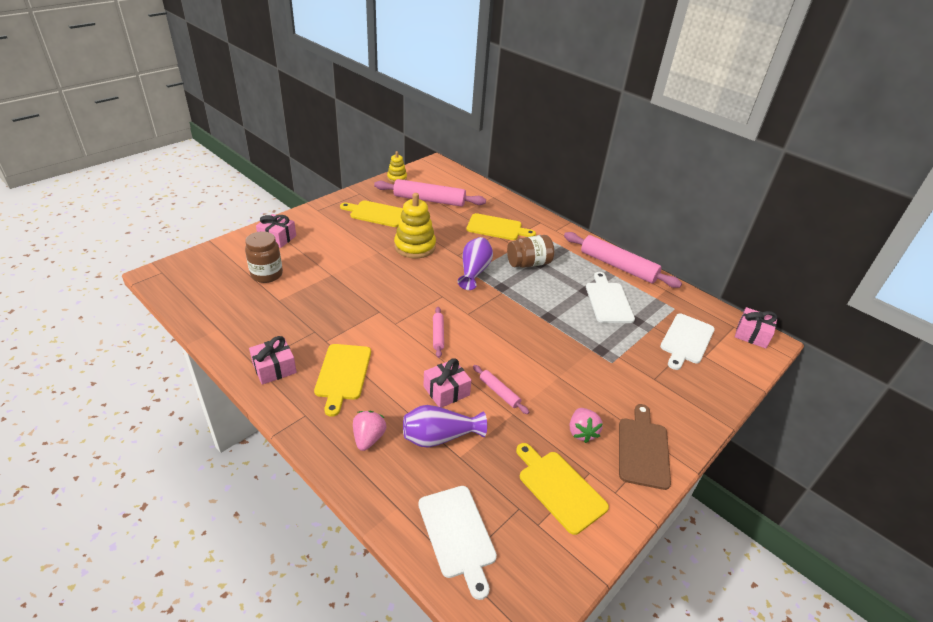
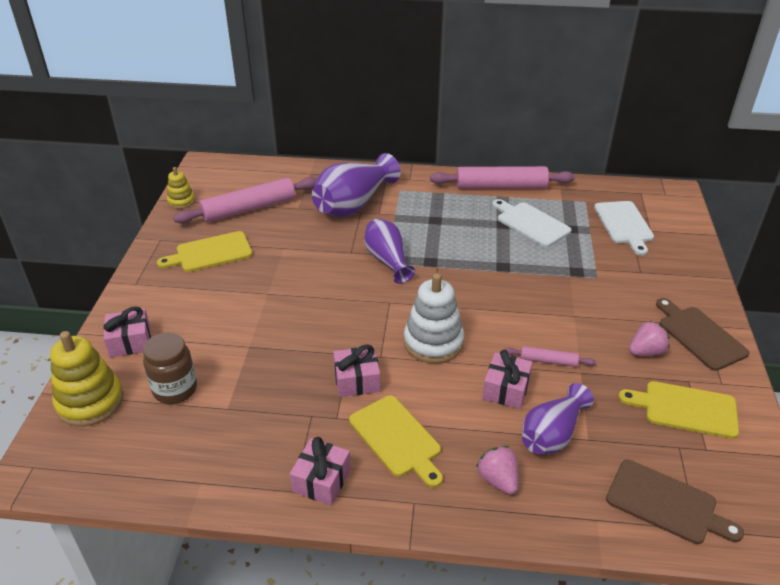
camera: 35 degrees left, 0 degrees up
(415, 246) = (298, 267): yellow stacking toy -> yellow stacking toy (90, 402)
(438, 335) = (433, 342): pink rolling pin -> white stacking toy
(458, 534) = (666, 503): white cutting board -> brown cutting board
(497, 228) = (353, 204): yellow cutting board -> purple vase
(528, 263) = (426, 225): brown jar -> none
(581, 432) = (646, 351): pink strawberry -> pink strawberry turned 75 degrees counterclockwise
(752, 334) = (659, 193): pink gift -> pink gift (357, 380)

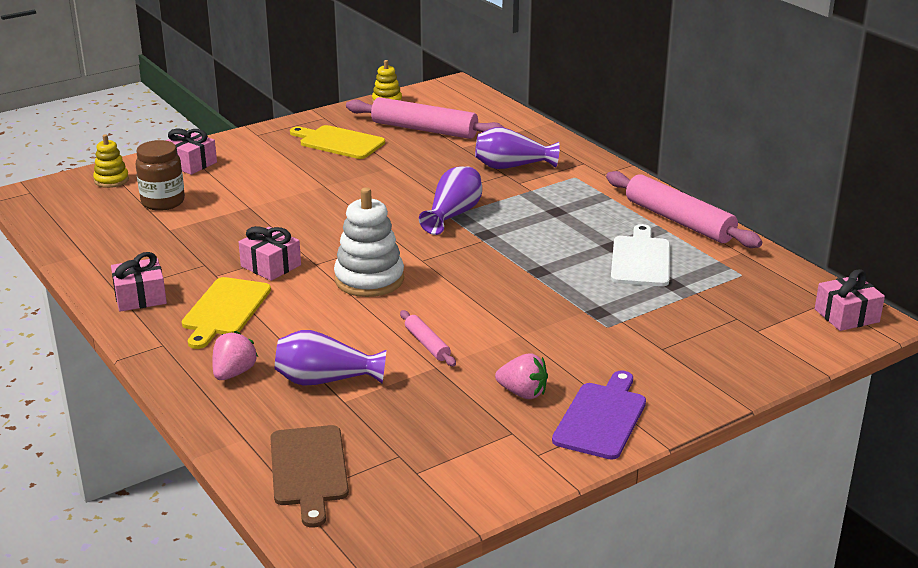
camera: 50 degrees right, 10 degrees down
(90, 402) = (111, 180): yellow stacking toy -> yellow stacking toy, size x0.56
(353, 204) = (512, 166): purple vase -> purple vase, size x0.66
(506, 389) = (355, 336): pink gift -> pink gift (846, 315)
(624, 224) = (738, 311): white cutting board -> none
(685, 409) = (462, 443): yellow cutting board -> none
(699, 335) = (601, 418): brown cutting board -> purple cutting board

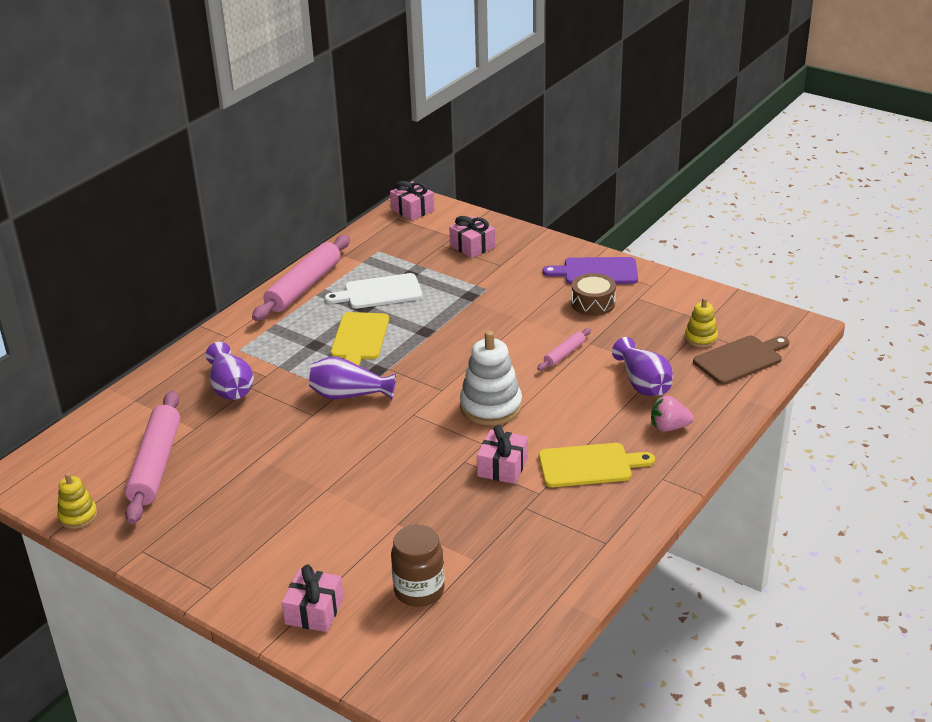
camera: 110 degrees left, 5 degrees up
(111, 180) = (387, 659): yellow stacking toy -> yellow stacking toy (701, 338)
(140, 297) = (605, 522): pink gift -> pink gift (472, 246)
(339, 142) = (212, 515): yellow cutting board -> yellow cutting board (359, 339)
(523, 393) = (593, 303): pink strawberry -> brown drum

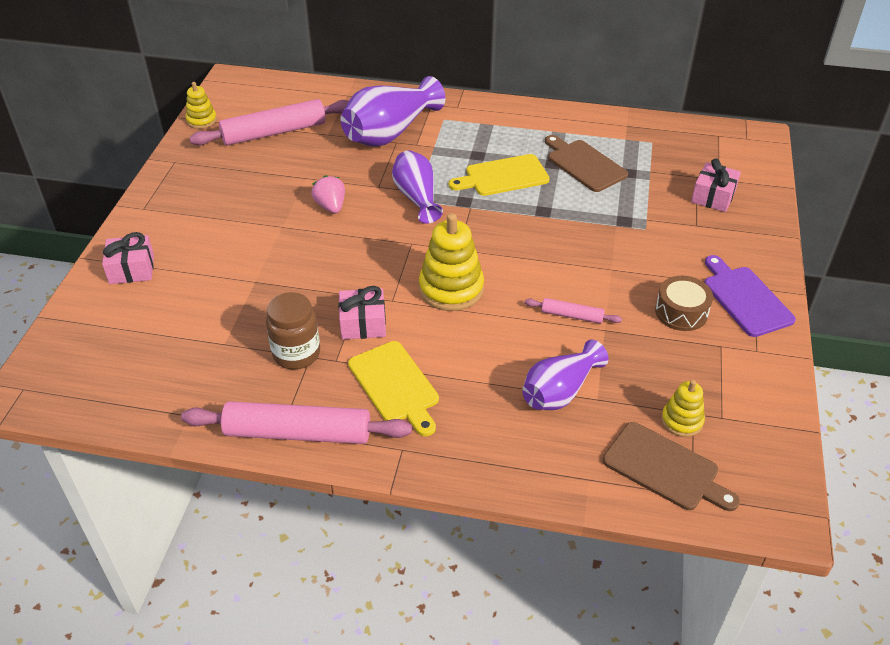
camera: 65 degrees right, 10 degrees up
(231, 387) = (390, 133): purple vase -> purple vase, size x1.52
(304, 287) = (559, 121): pink rolling pin -> pink rolling pin (298, 433)
(379, 292) = (584, 164): white cutting board -> brown cutting board
(412, 210) = (741, 140): pink gift -> none
(419, 591) = (173, 321): brown jar -> brown jar (296, 354)
(491, 407) = (451, 289): white stacking toy -> yellow stacking toy
(669, 427) = (493, 433): pink strawberry -> pink strawberry (331, 206)

